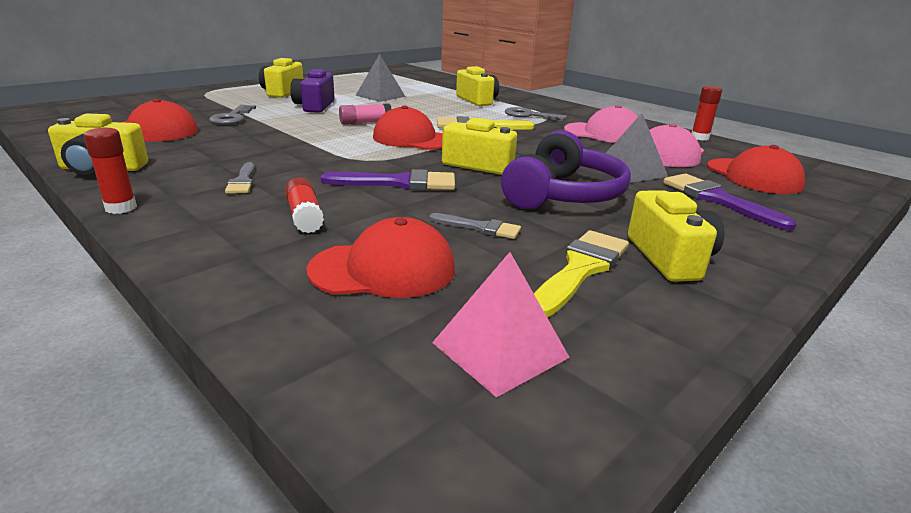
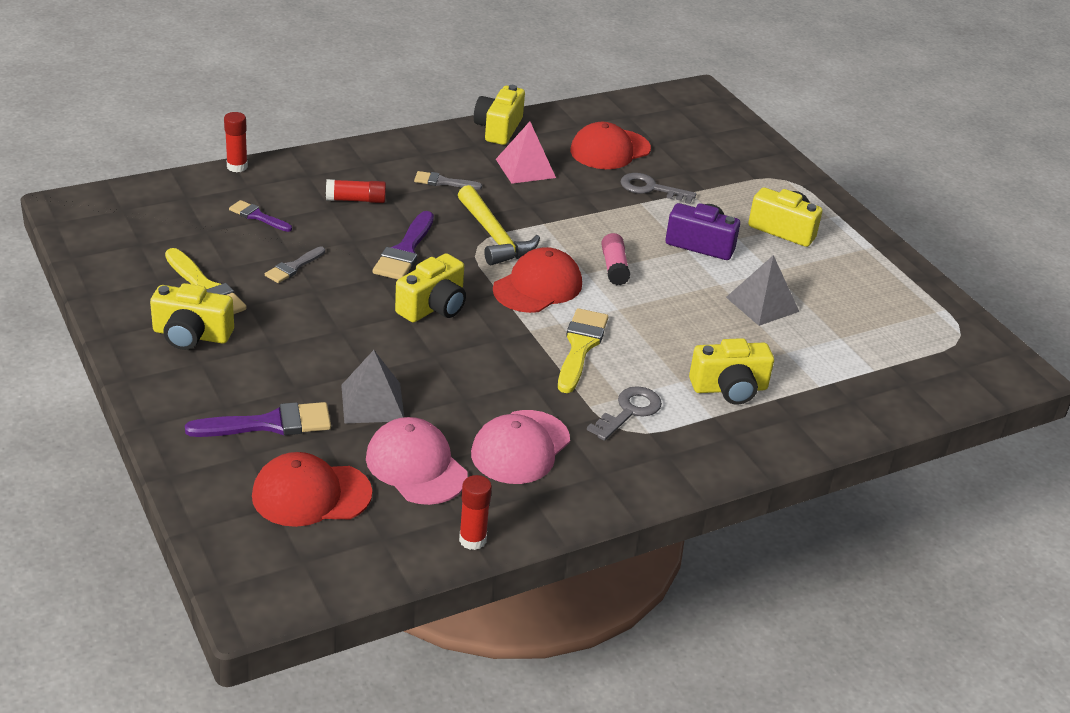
camera: 105 degrees right, 10 degrees up
(121, 208) = (409, 137): red glue stick -> red glue stick (237, 167)
(345, 155) = (494, 236): none -> yellow hammer
(383, 269) = (258, 216): red cap -> purple brush
(500, 349) = (151, 233): pink pyramid -> pink pyramid (525, 168)
(563, 194) = (333, 331): purple headphones -> none

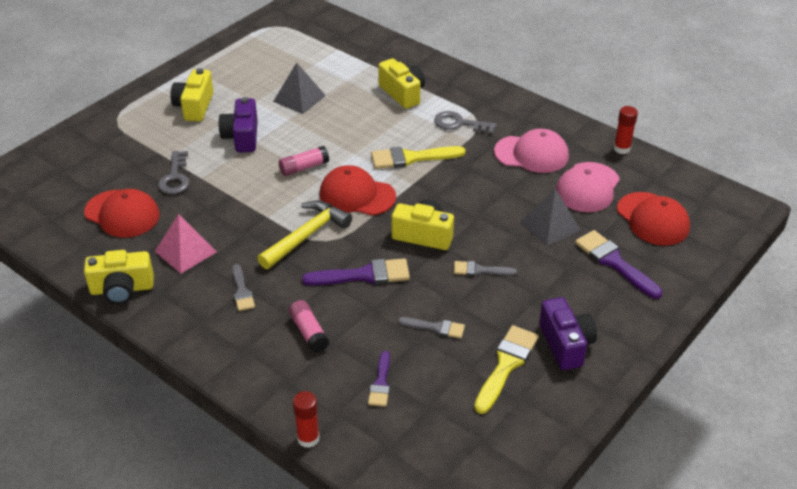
camera: 110 degrees left, 5 degrees up
(191, 335) = (565, 344): yellow camera -> purple camera
(346, 323) = (480, 270): none -> grey brush
(356, 200) = (309, 332): red glue stick -> pink glue stick

